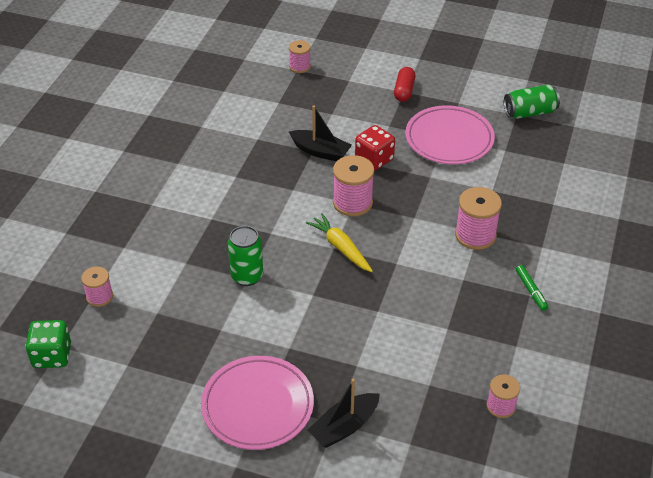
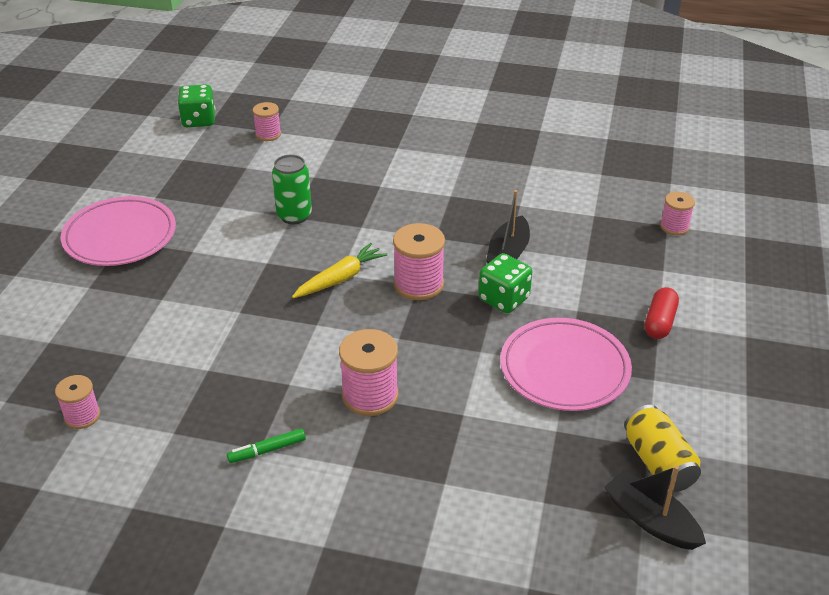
camera: 85 degrees right, 5 degrees down
(344, 427) = (81, 294): black boat -> black boat (650, 520)
(374, 159) = (504, 299): red dice -> green dice
(404, 91) = (659, 322): red capsule -> red capsule turned 75 degrees counterclockwise
(529, 112) = (658, 463): green can -> yellow can

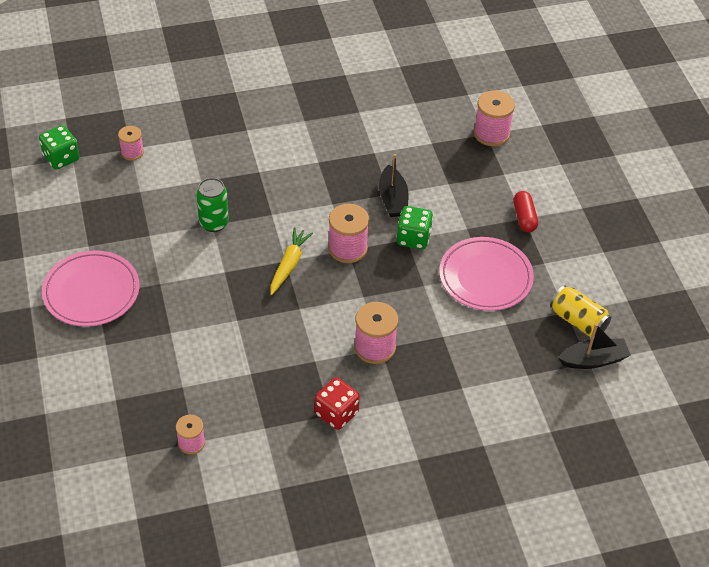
camera: 30 degrees left, 10 degrees up
(267, 450) = (336, 413): green marker -> red dice
(650, 520) = (593, 360): black boat -> black boat turned 150 degrees clockwise
(674, 227) = (491, 133): pink spool -> pink spool, size x1.63

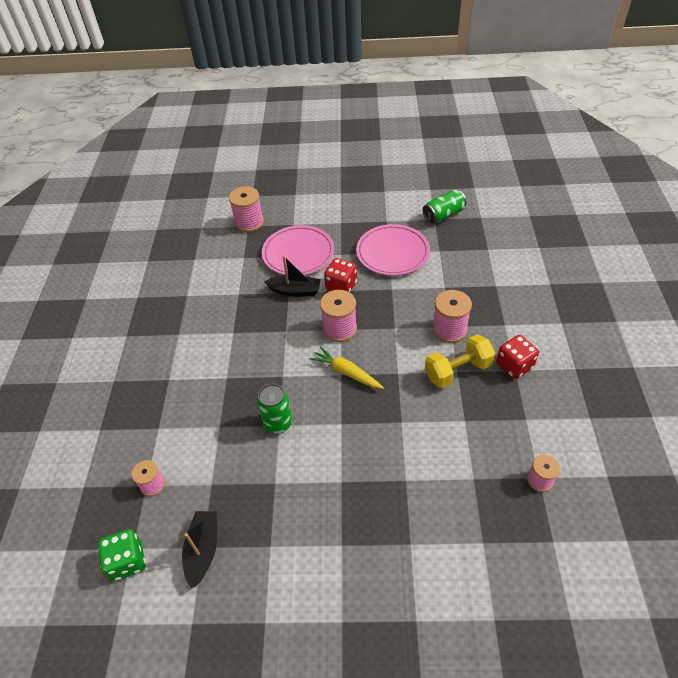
camera: 70 degrees left, 0 degrees up
(91, 292) = (337, 550): pink plate -> pink plate (298, 254)
(315, 361) = (457, 371): none -> yellow dumbbell
(413, 238) = (341, 286): green dice -> red dice
(524, 217) = (340, 222): red capsule -> none
(578, 321) = (443, 215): yellow can -> green can
(593, 360) = (479, 215): black boat -> black boat (203, 550)

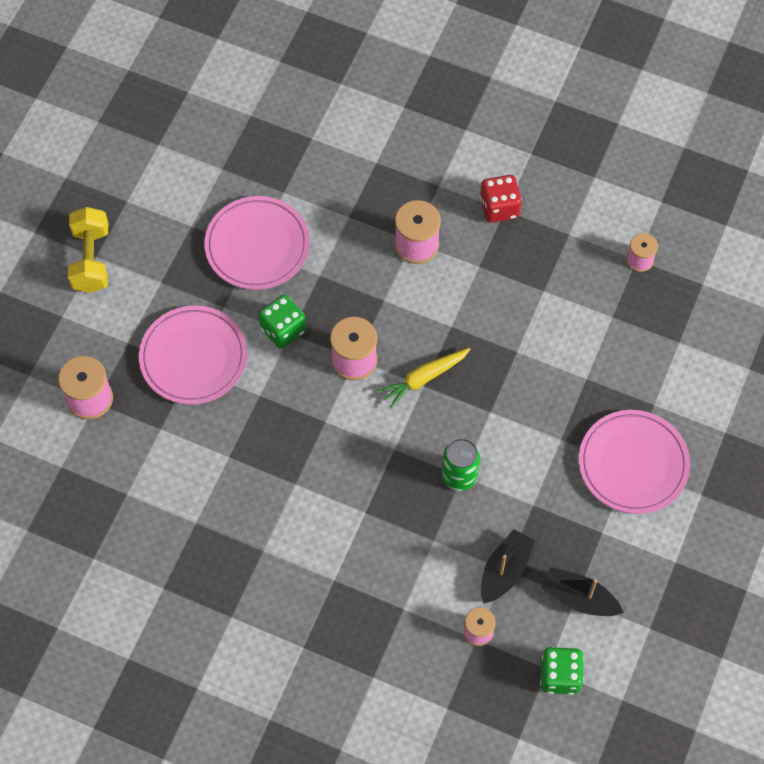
camera: 70 degrees left, 15 degrees up
(295, 291) = (262, 386): black boat -> black boat (505, 570)
(341, 286) = (283, 329): red dice -> green dice
(345, 548) = (633, 464): none -> pink plate
(443, 215) = (220, 154): green can -> none
(457, 371) = (478, 265): yellow dumbbell -> yellow dumbbell (91, 259)

